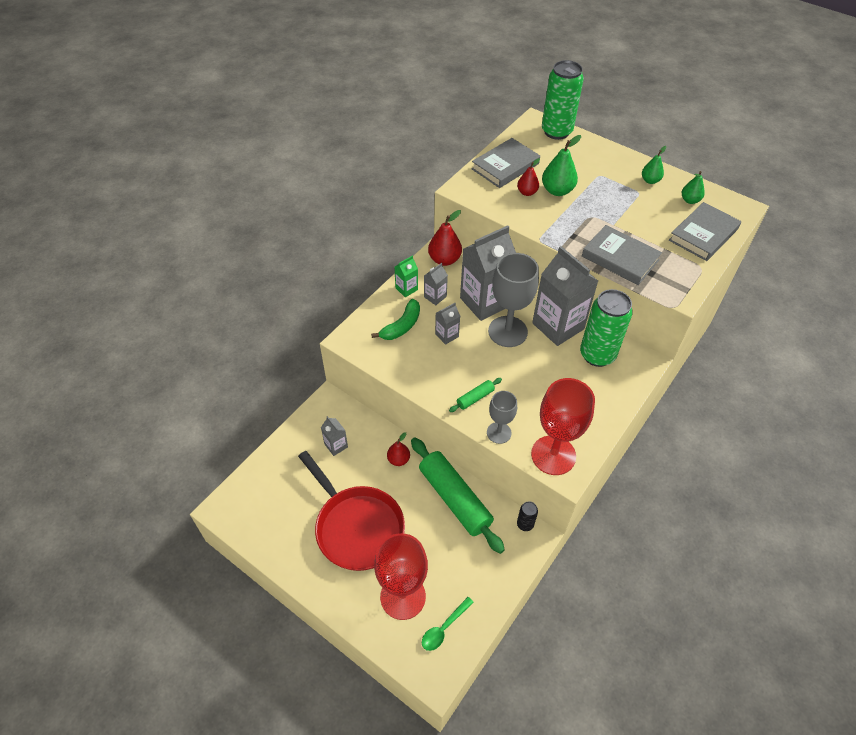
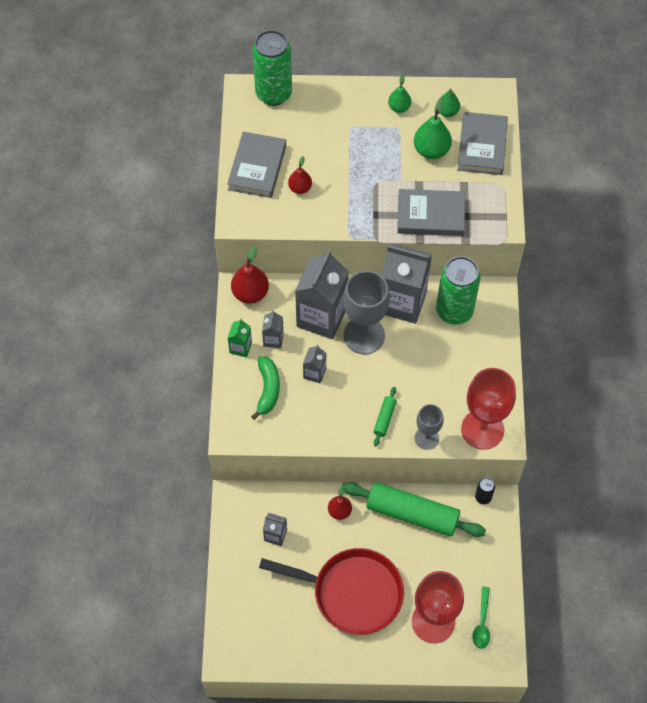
camera: 35 degrees left, 10 degrees up
(557, 191) = (325, 169): green pear -> green pear (431, 150)

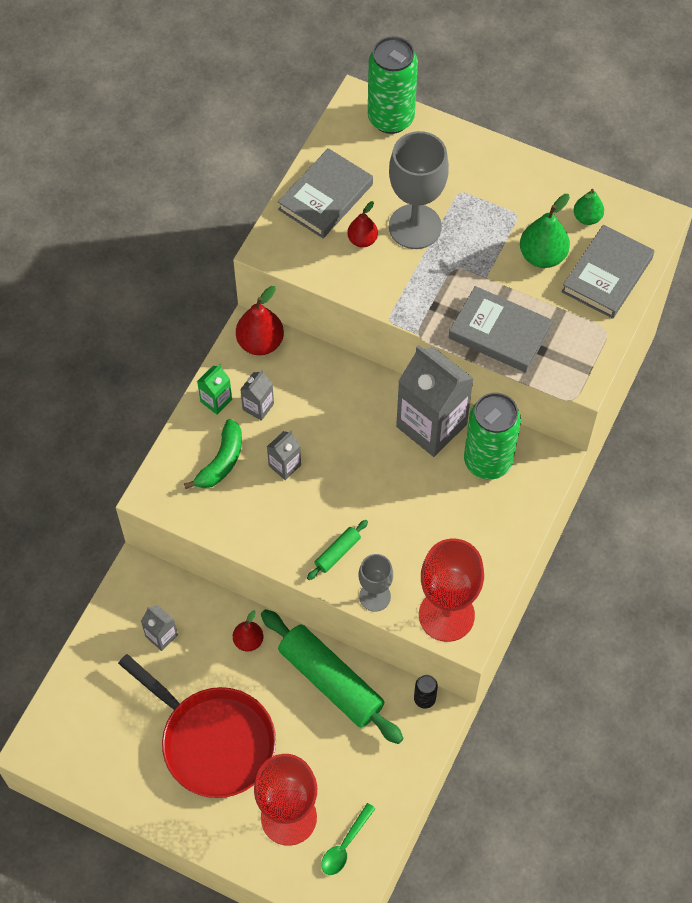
camera: 25 degrees right, 0 degrees up
(322, 317) = (327, 404): grey carton -> none
(364, 335) = (365, 445): grey goblet -> grey goblet (415, 226)
(399, 107) = (531, 190): green pear -> none

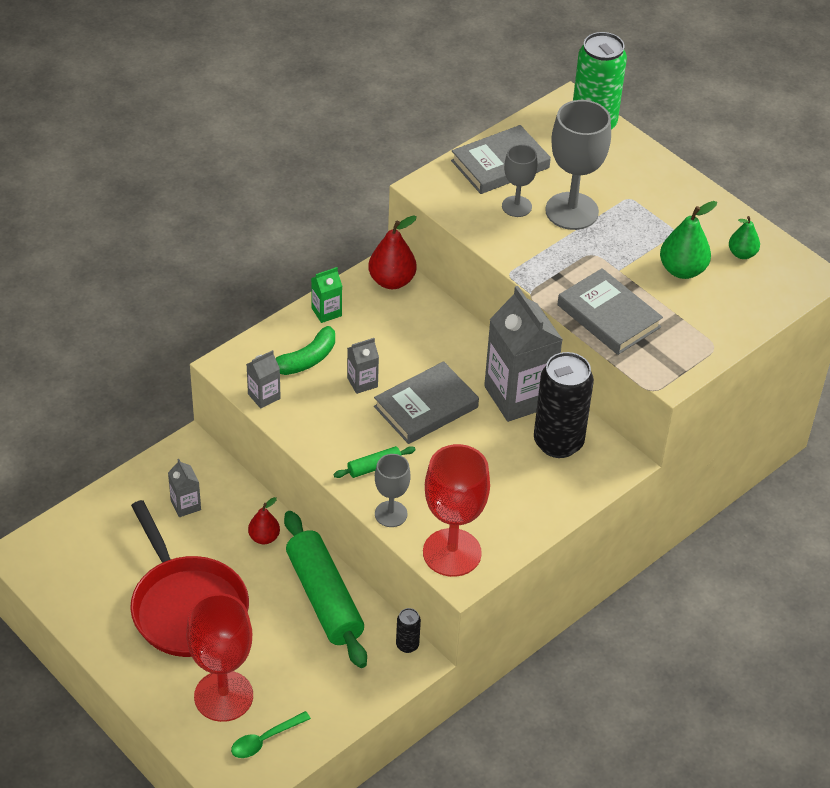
camera: 20 degrees right, 15 degrees down
(258, 407) = (362, 329): grey carton -> grey carton (264, 396)
(362, 240) = (516, 206): red pear -> grey goblet
(488, 461) = (558, 442): green can -> black can
(607, 275) = (738, 304): grey book -> grey book (426, 407)

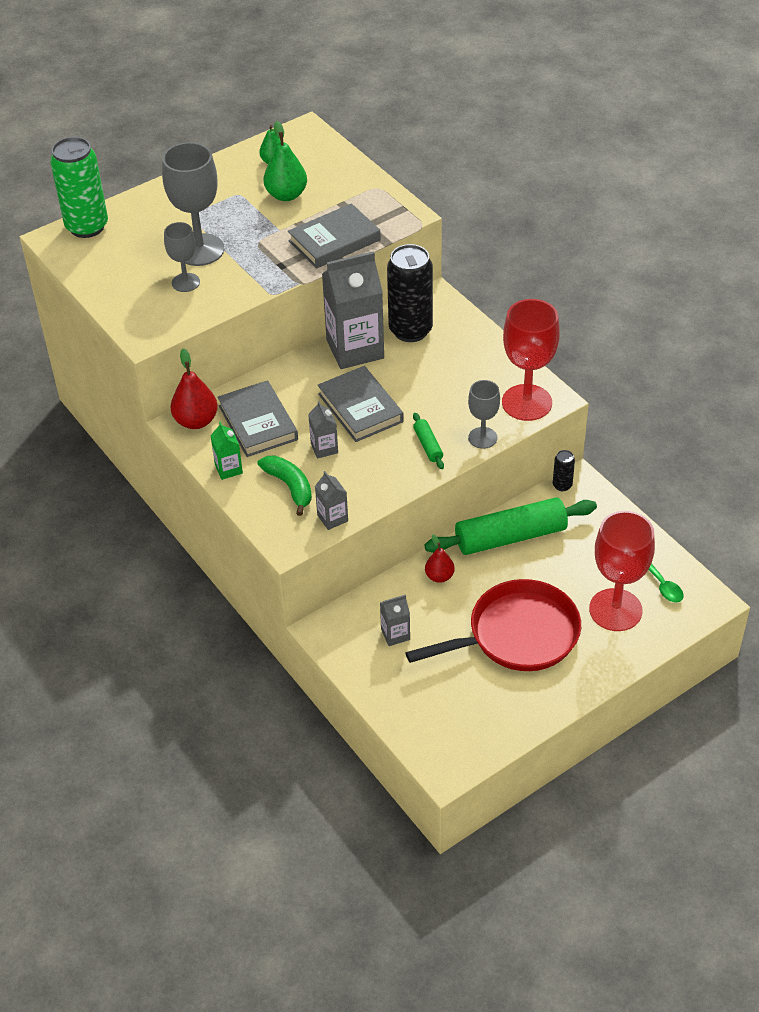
camera: 80 degrees left, 0 degrees up
(500, 164) = (126, 288): grey book -> grey book (258, 423)

